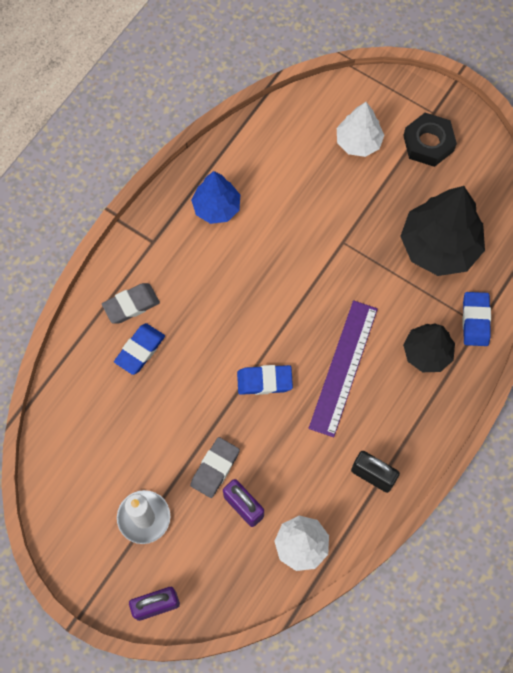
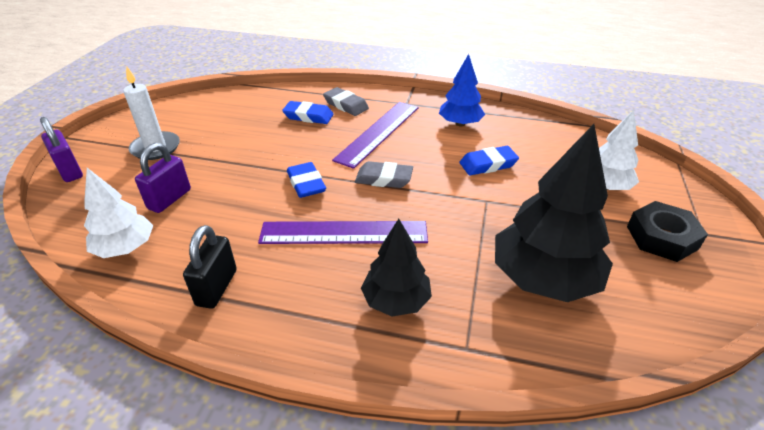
camera: 70 degrees right, 30 degrees down
(202, 290) = (378, 133): none -> purple ruler
(215, 468) = (208, 174): grey eraser -> grey eraser (384, 179)
(475, 320) = (469, 341): blue eraser -> blue eraser (488, 164)

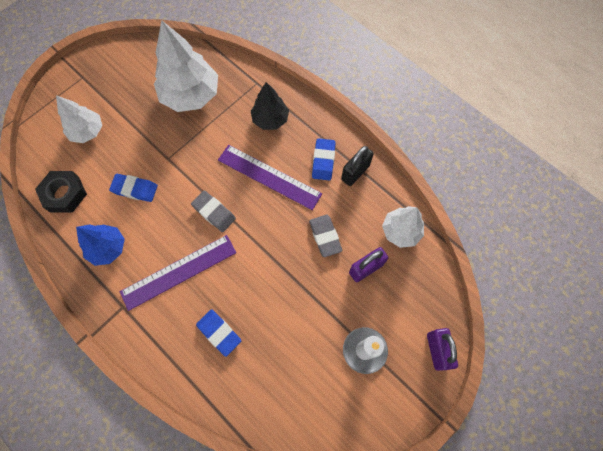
camera: 150 degrees left, 30 degrees up
(306, 184) = (268, 235): blue eraser -> blue eraser (323, 161)
(346, 105) = (176, 334): grey eraser -> grey eraser (325, 236)
(543, 278) = (191, 95): black tree -> white tree
(662, 237) = (106, 85): black nut -> black nut (64, 194)

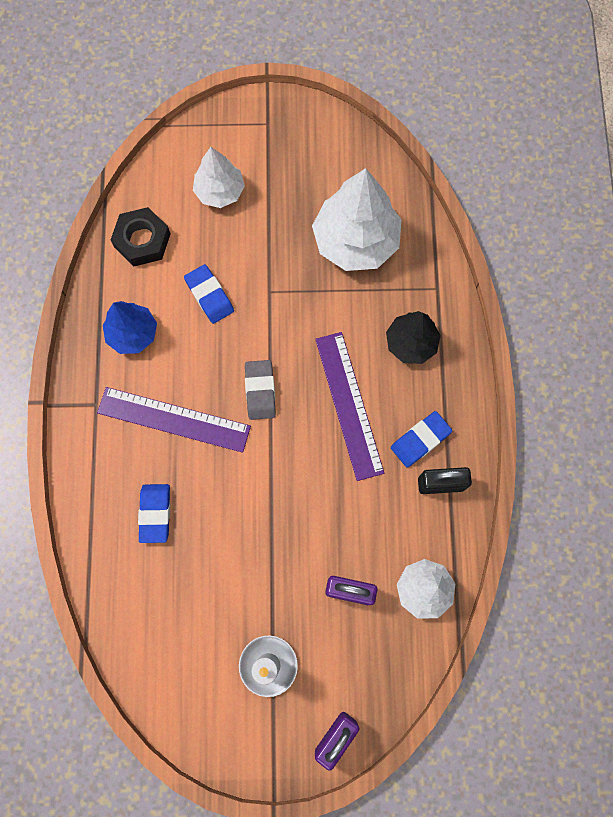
camera: 45 degrees right, 5 degrees up
(325, 236) = (342, 520): grey eraser -> none

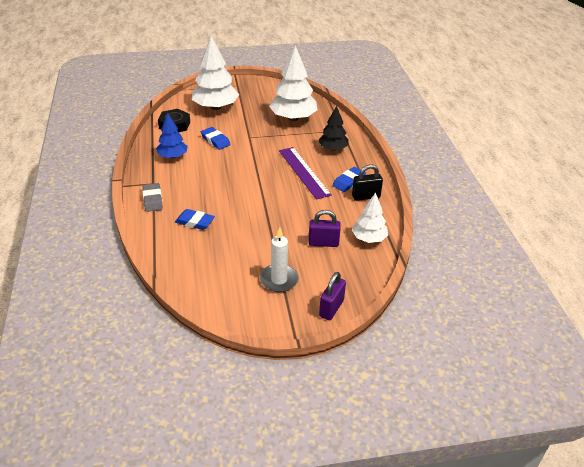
camera: 10 degrees left, 35 degrees down
(155, 513) = (195, 222): blue eraser -> blue eraser turned 60 degrees counterclockwise
(174, 419) = (201, 185): purple ruler -> none
(219, 191) = (215, 107): white tree -> white tree, size x1.68
(260, 391) = (251, 171): grey eraser -> grey eraser (152, 200)

